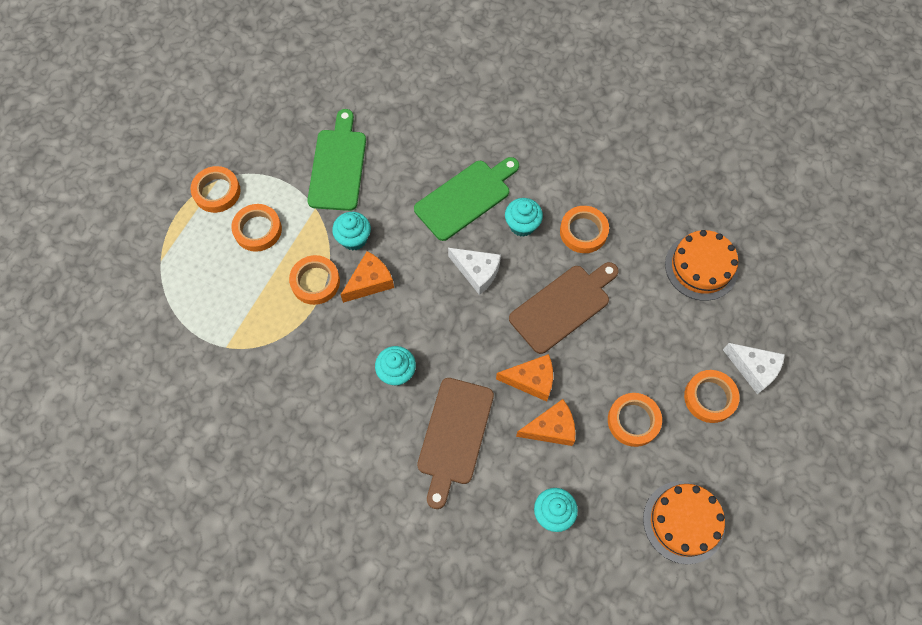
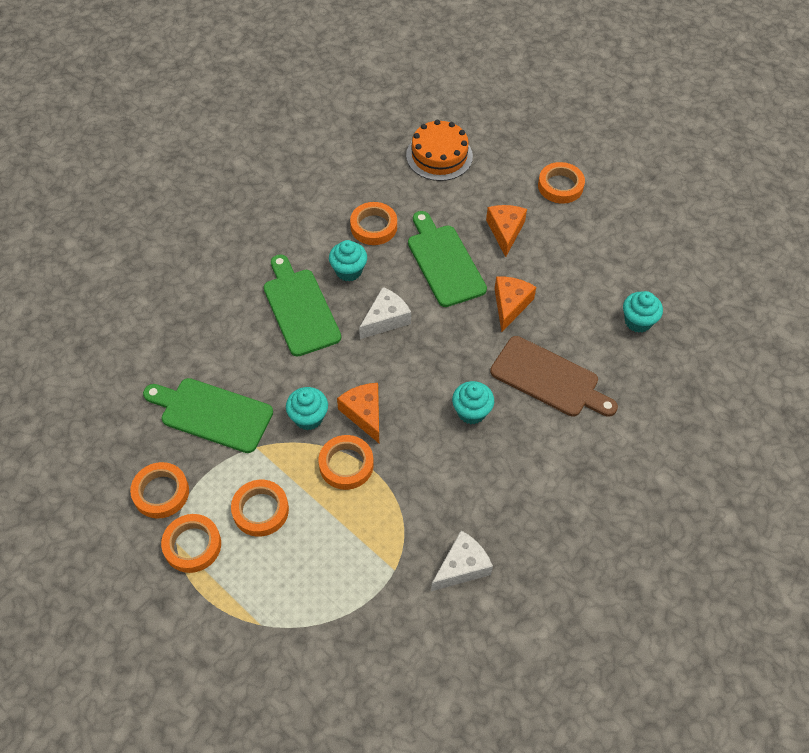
camera: 75 degrees left, 10 degrees down
(551, 428) = (560, 302): orange cheese -> orange cheese (505, 231)
(563, 306) = (444, 262): brown cutting board -> green cutting board
(633, 421) = (568, 242): orange tape -> orange tape (161, 492)
(683, 522) = (662, 234): orange cake -> none
(754, 369) = (543, 151): white cheese -> white cheese (462, 567)

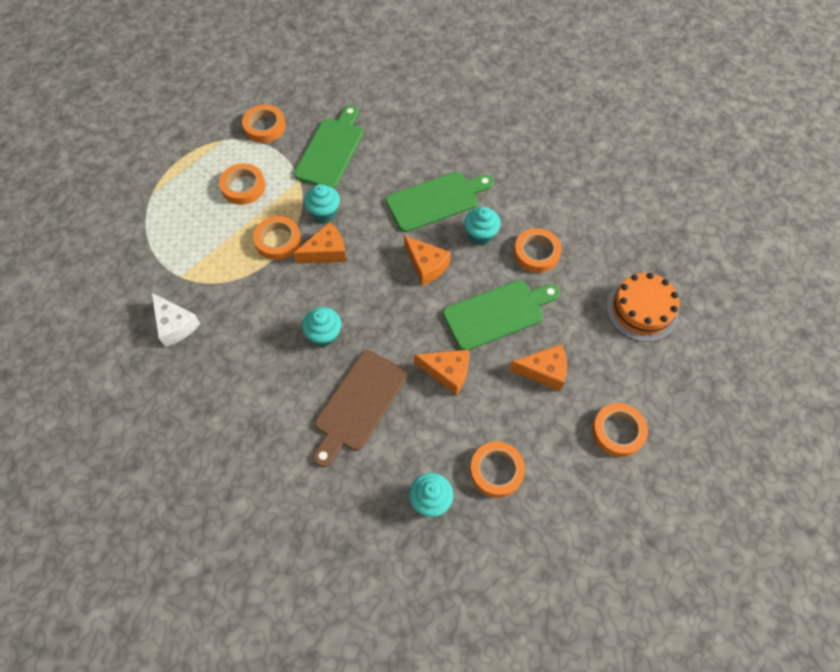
camera: 90 degrees right, 5 degrees up
(192, 545) = (220, 149): orange tape -> orange tape (496, 471)
(385, 319) = (426, 265): white cheese -> orange cheese

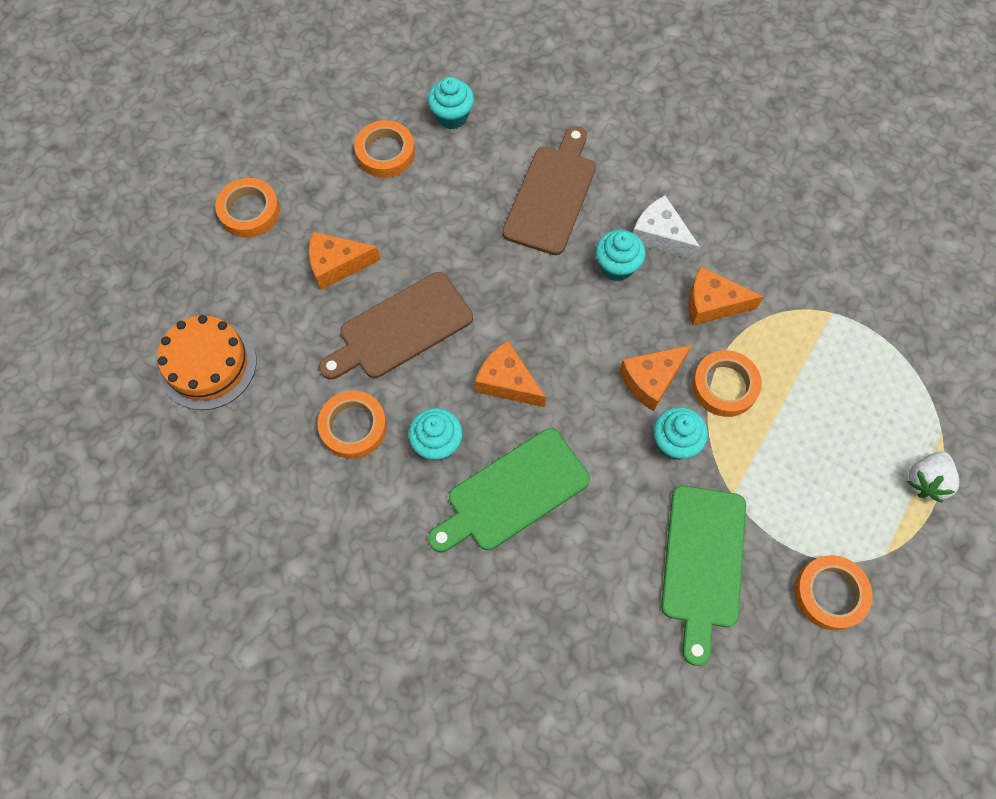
camera: 170 degrees right, 5 degrees up
(175, 325) = (805, 250): white cheese -> white cheese (660, 236)
(178, 170) = (926, 481): none -> white strawberry
(243, 187) = (812, 467): orange tape -> none
(447, 372) = (455, 245): orange cheese -> orange cheese (712, 304)
(497, 314) = (401, 328): green cutting board -> brown cutting board

